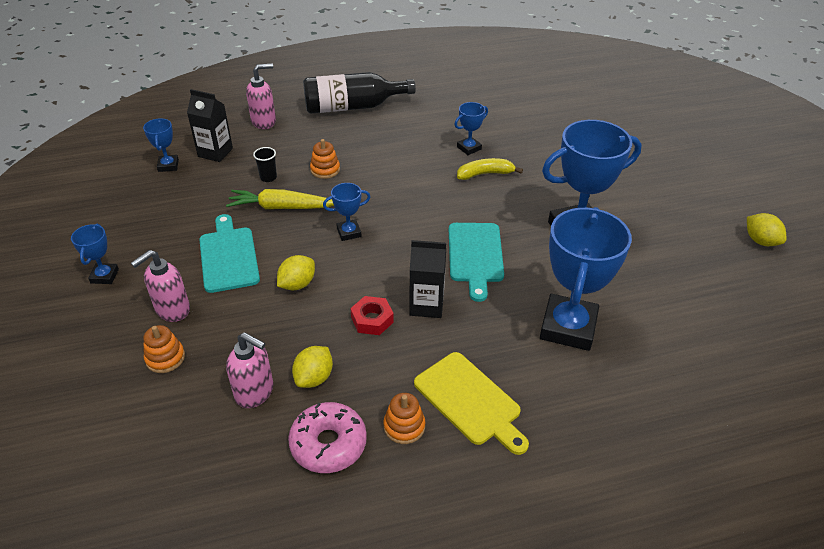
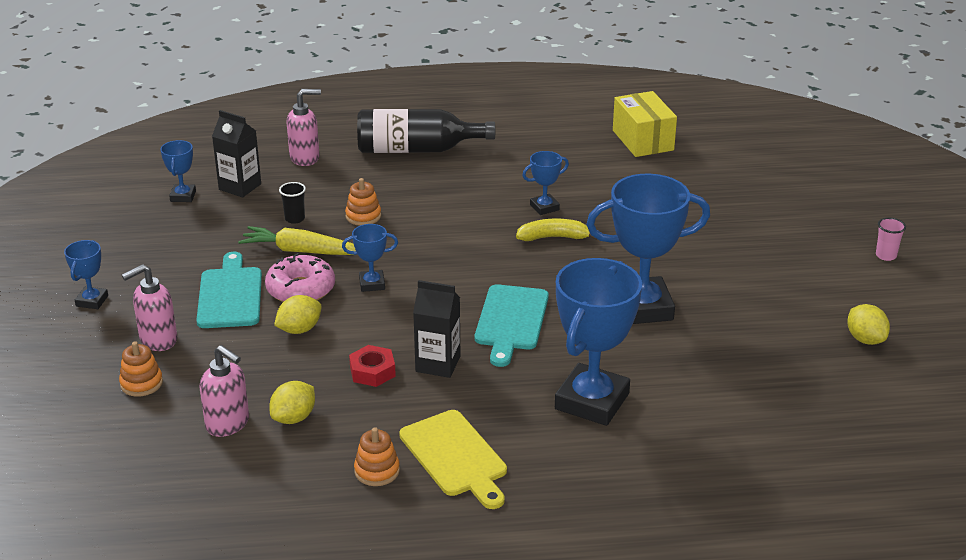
camera: 10 degrees right, 10 degrees down
(328, 444) = (293, 477): pink donut -> pink donut (301, 289)
(525, 84) = (643, 140): none -> yellow box
(743, 165) = (886, 255): none -> pink cup

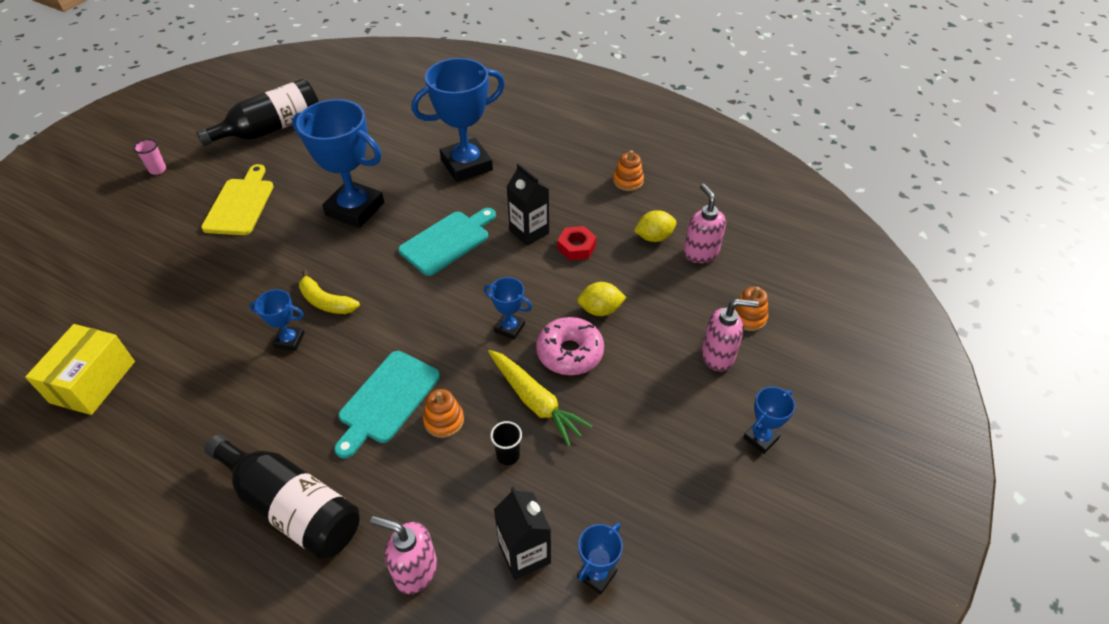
camera: 145 degrees left, 15 degrees up
(230, 295) = (632, 378): turquoise cutting board -> turquoise cutting board (387, 400)
(455, 457) = (576, 169): yellow cutting board -> yellow cutting board (240, 204)
(865, 339) = (271, 129): yellow lemon -> black bottle

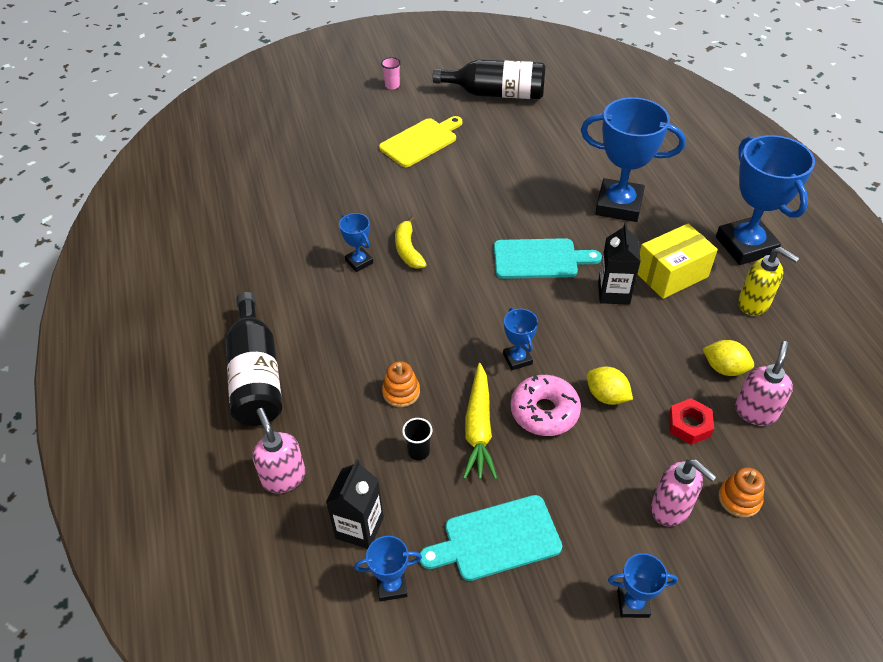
camera: 45 degrees right, 0 degrees up
(93, 382) = (228, 212): yellow box -> yellow box (671, 274)
(355, 209) = (495, 191): blue trophy -> blue trophy (745, 245)
(387, 400) = (379, 349): turquoise cutting board -> turquoise cutting board (496, 539)
(576, 247) = (642, 331): red nut -> red nut (689, 425)
(628, 181) = (754, 304): orange stacking toy -> yellow soap dispenser

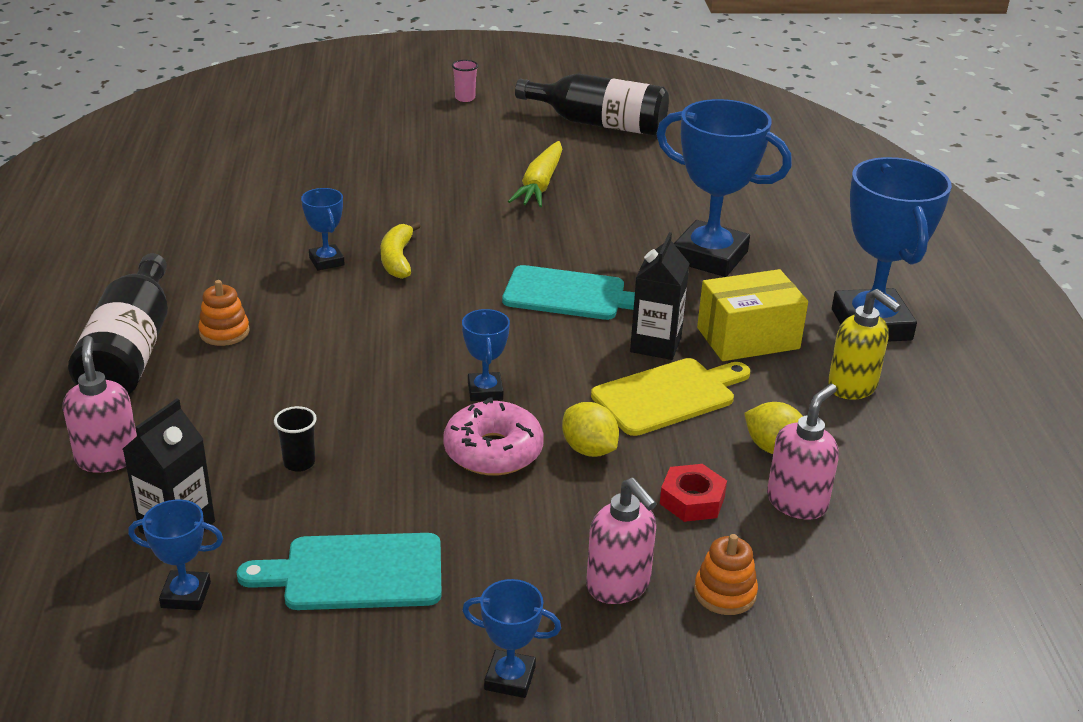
camera: 10 degrees right, 15 degrees down
(401, 392) = (309, 399): orange stacking toy -> orange stacking toy (224, 332)
(421, 141) = (473, 156): yellow cutting board -> yellow cutting board (668, 395)
(478, 428) = (393, 453): yellow carrot -> yellow carrot (540, 185)

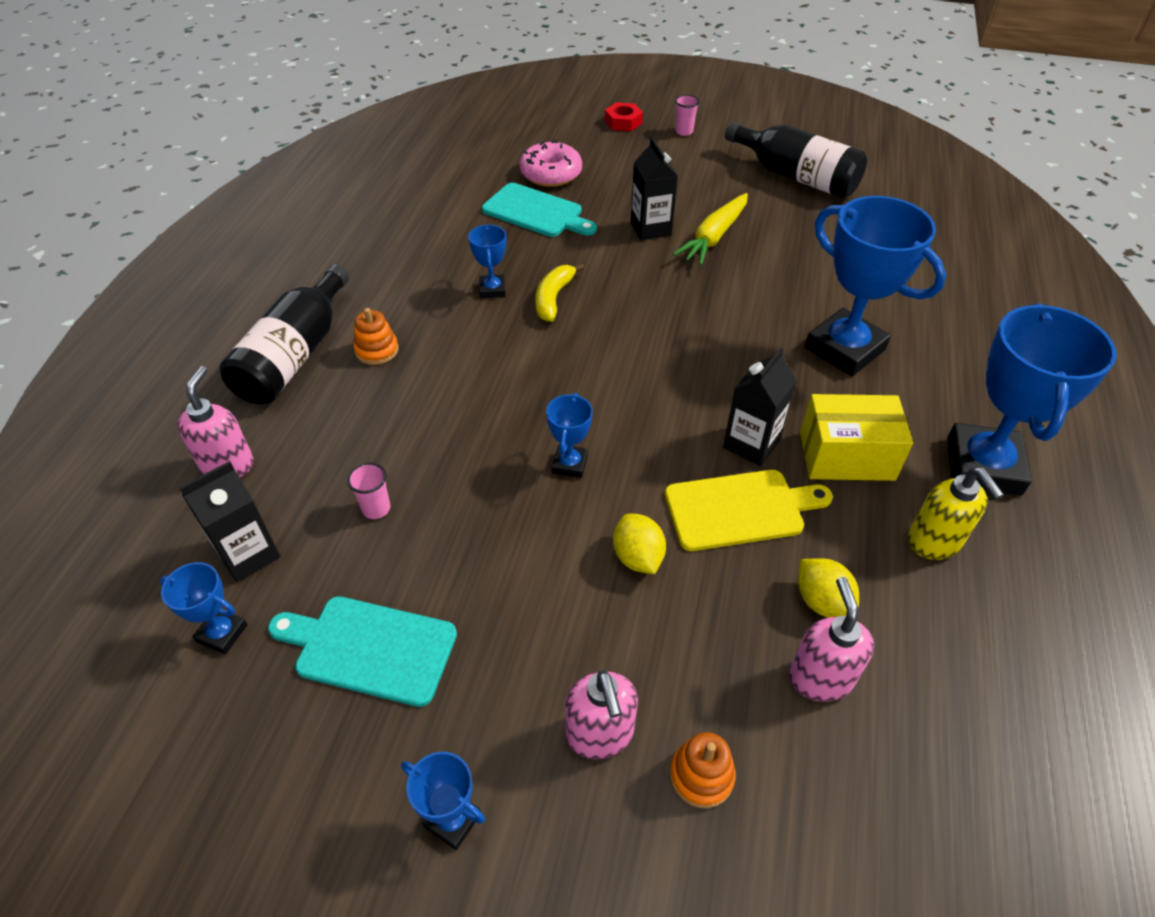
camera: 20 degrees right, 15 degrees up
(299, 463) = (376, 508): black cup -> pink cup
(471, 186) = (651, 229): none -> black carton
(493, 451) = (548, 537): pink donut -> pink donut (551, 174)
(570, 294) = (692, 368): turquoise cutting board -> turquoise cutting board (536, 212)
(692, 500) = (713, 646): red nut -> red nut (623, 122)
(797, 502) = (820, 678): pink soap dispenser -> pink soap dispenser turned 60 degrees counterclockwise

